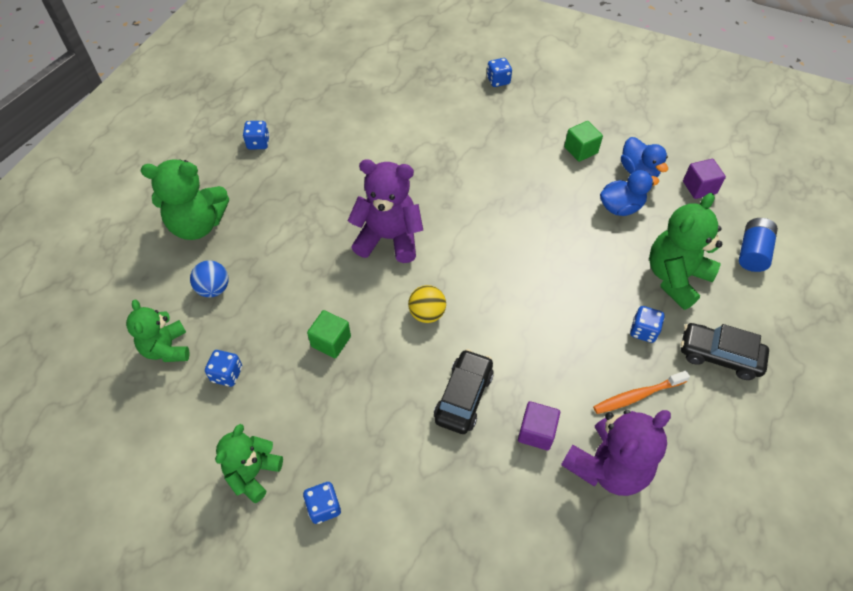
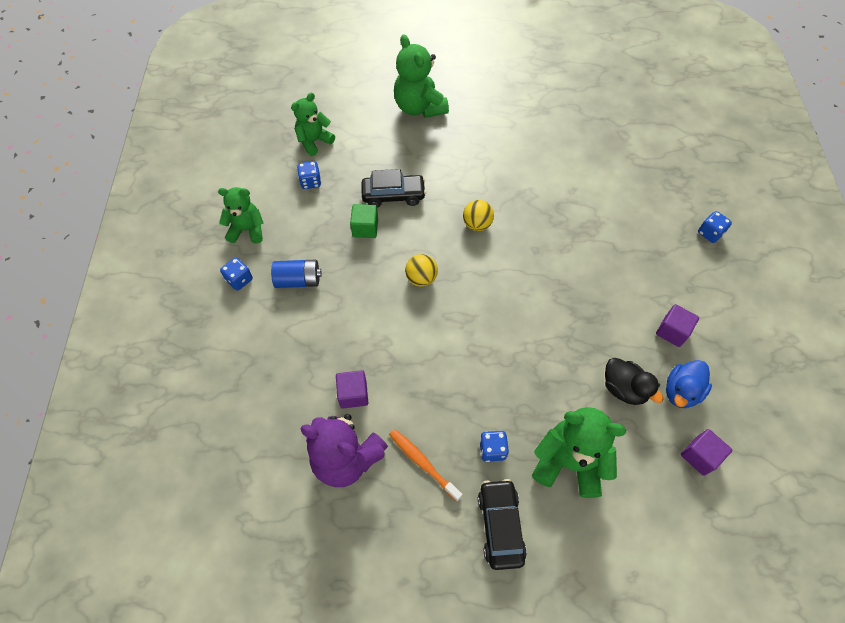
camera: 65 degrees right, 5 degrees up
(214, 289) = (372, 142): blue ball -> none
(258, 143) = (515, 104): blue dice -> none
(388, 238) = (477, 224): purple teddy bear -> yellow ball
(463, 397) = (360, 332): black car -> black car (393, 195)
(580, 150) = (672, 331): green cube -> purple cube
(620, 207) = (624, 388): blue duck -> black duck
(752, 252) = (645, 531): blue battery -> blue battery (298, 280)

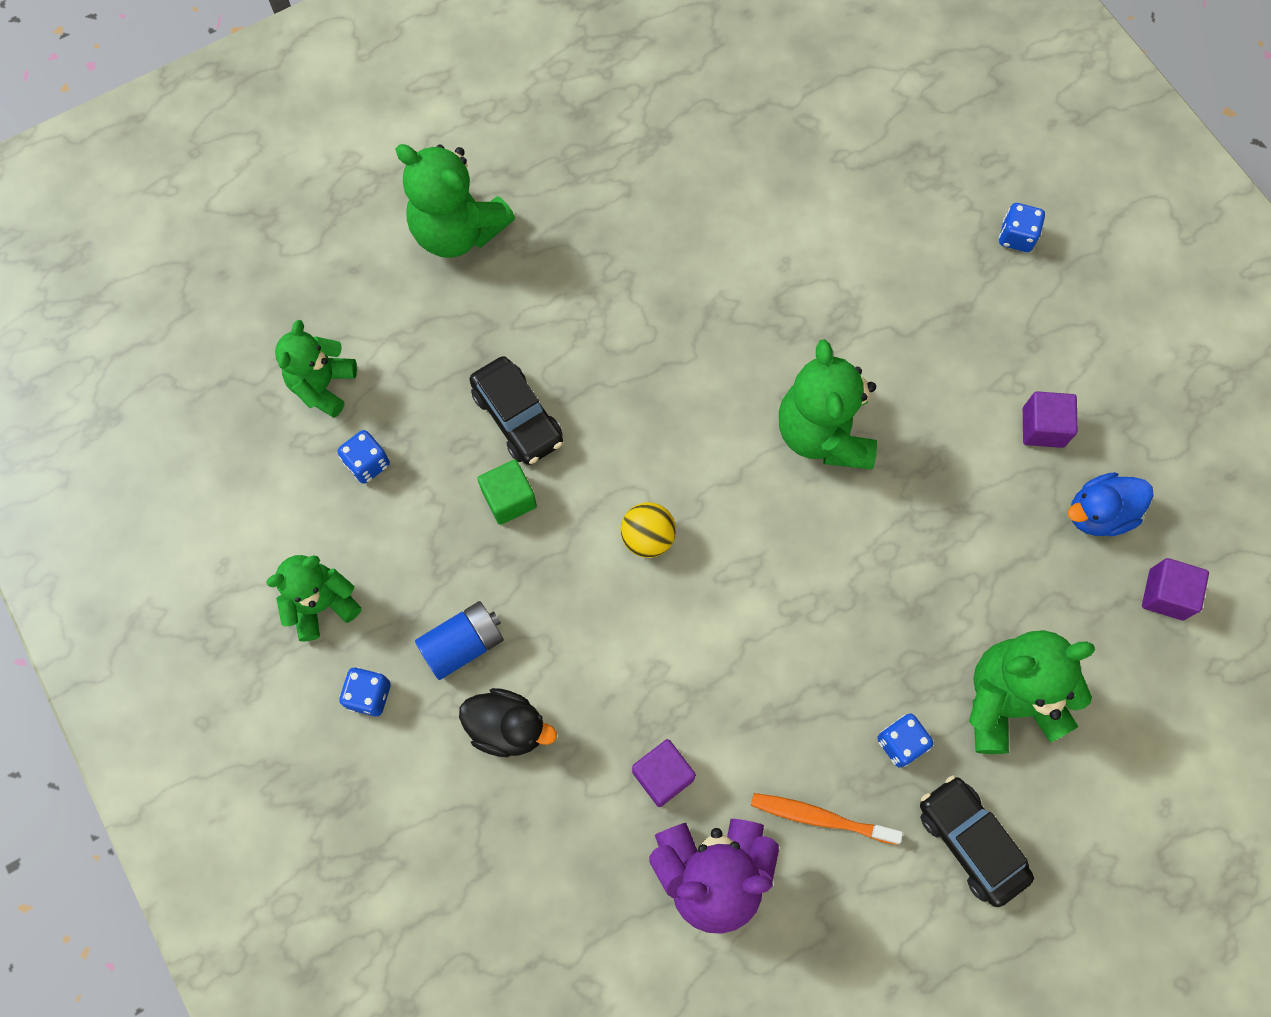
camera: 30 degrees left, 10 degrees up
(393, 195) = (517, 417): black car -> black car turned 90 degrees clockwise
(477, 224) = (676, 400): yellow ball -> none
(544, 275) = (823, 433): none -> green teddy bear
(624, 388) = (1023, 552): black duck -> black duck (508, 727)
(681, 391) = (1098, 514): blue duck -> blue duck turned 60 degrees clockwise

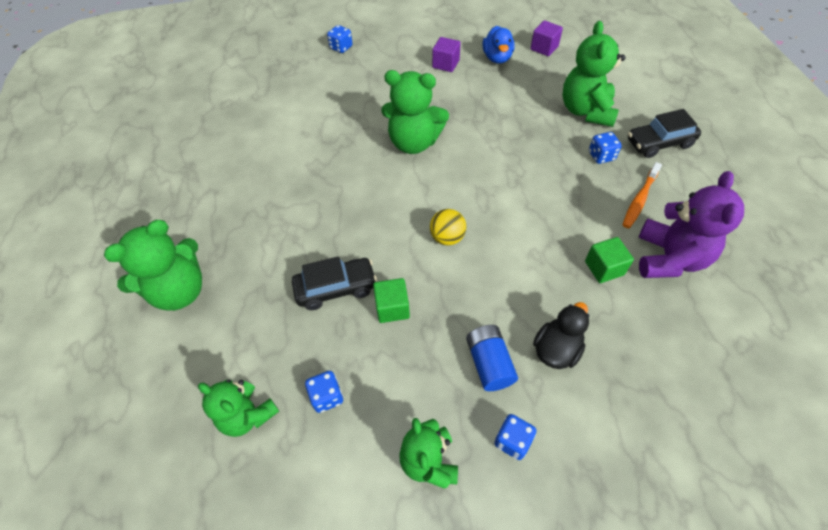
camera: 70 degrees left, 15 degrees down
(663, 775) = (604, 268): purple cube -> green cube

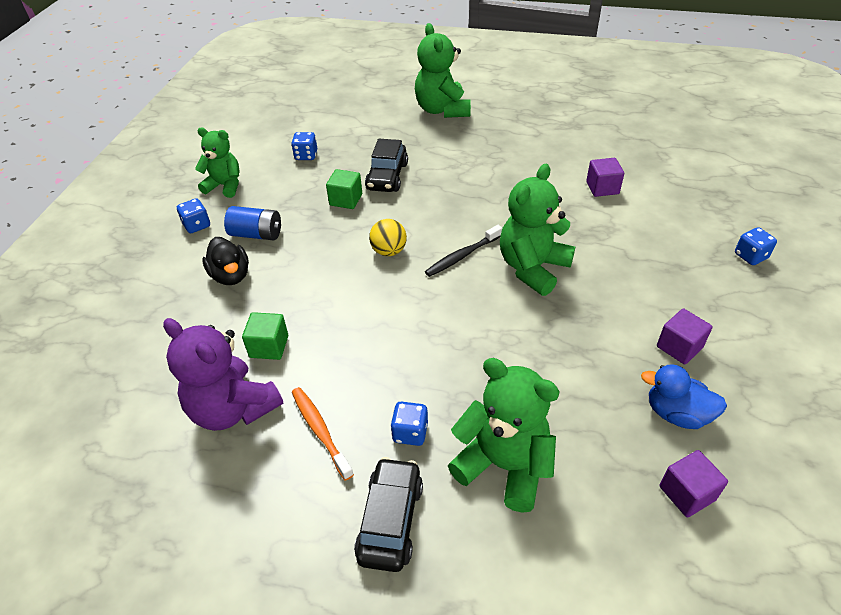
camera: 115 degrees right, 10 degrees down
(247, 415) = (324, 125): green teddy bear -> none
(290, 128) = (602, 188): none -> purple cube
(424, 186) = (462, 256): none -> black toothbrush

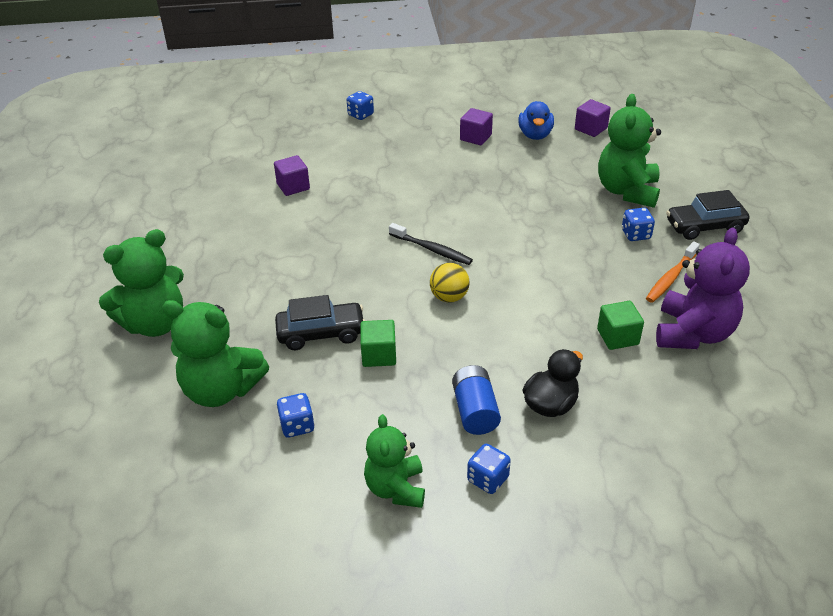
camera: 110 degrees left, 5 degrees down
(532, 268) = (427, 208): green teddy bear -> green teddy bear (221, 390)

